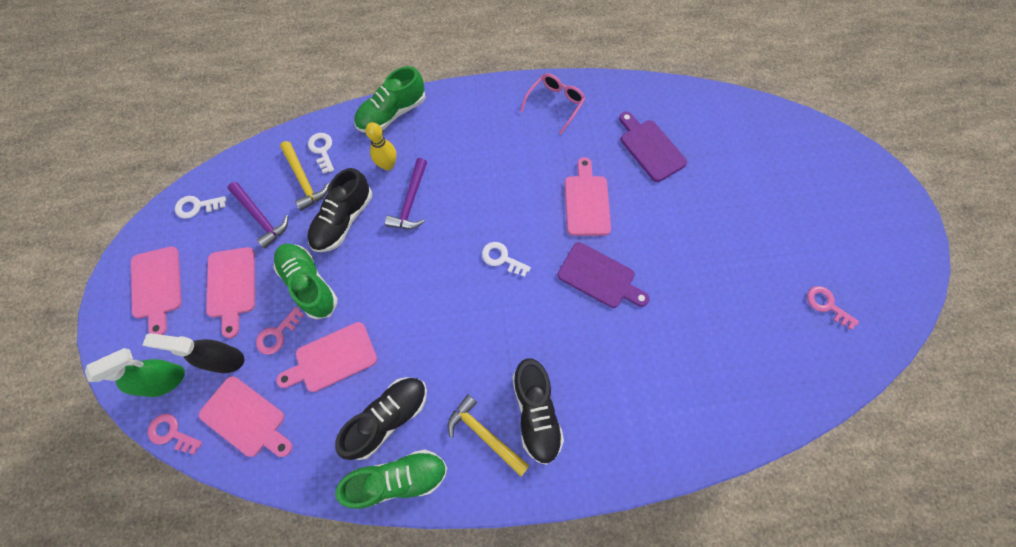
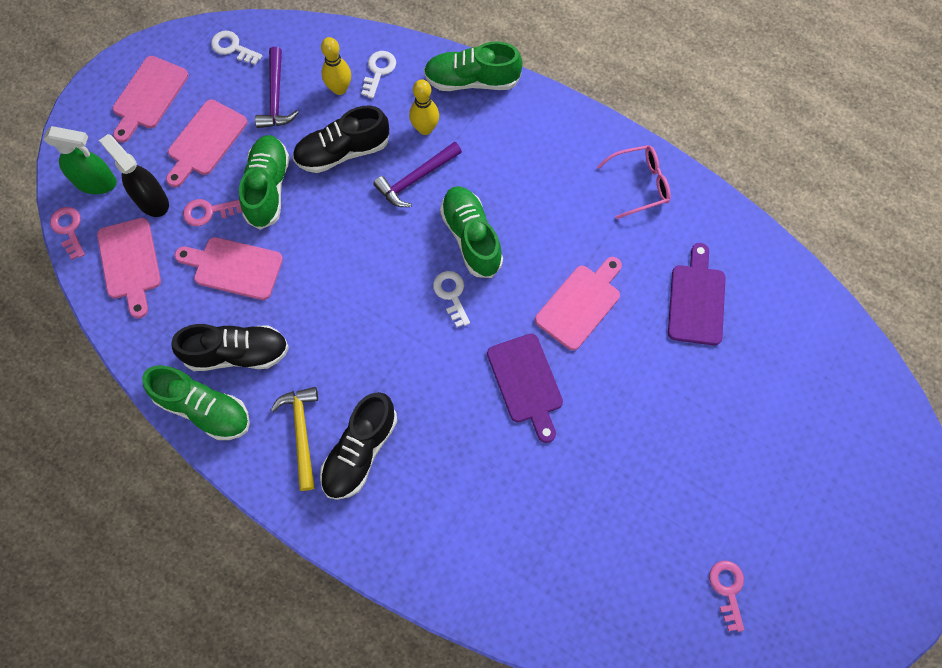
camera: 40 degrees right, 0 degrees up
(304, 180) = (339, 89): yellow hammer -> yellow bowling pin
(481, 212) = (471, 237): none -> green shoe

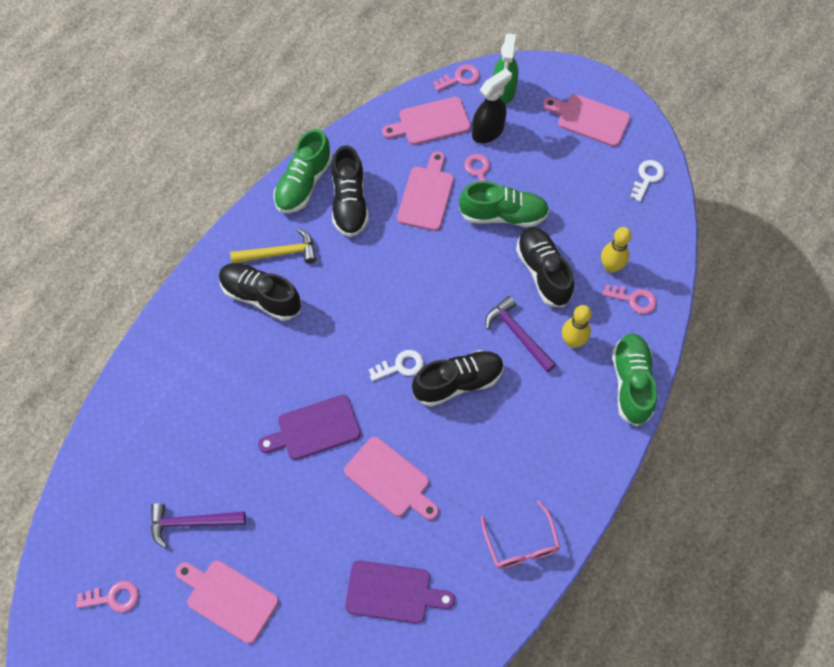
camera: 90 degrees right, 5 degrees down
(205, 141) = (547, 165): pink cutting board -> pink cutting board (229, 599)
(276, 97) = (597, 215): purple hammer -> purple hammer (192, 522)
(379, 71) = (633, 299): white key -> pink key
(471, 237) = (458, 382): green shoe -> black shoe

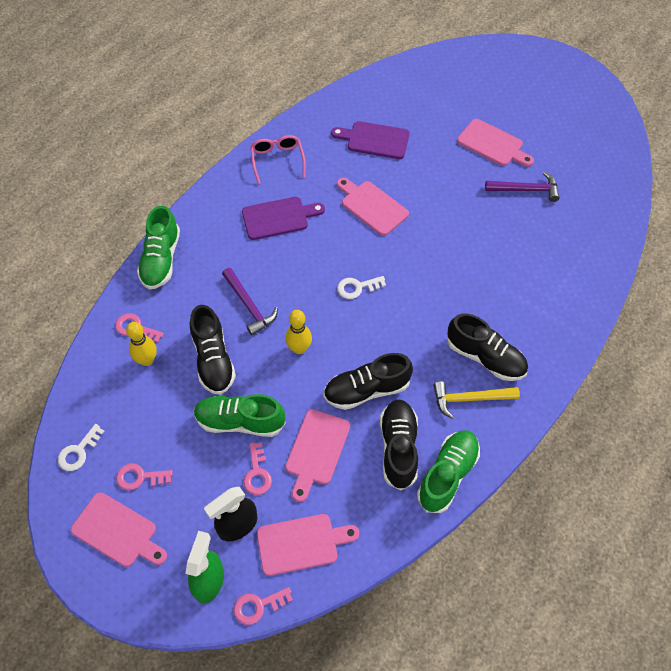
camera: 175 degrees left, 5 degrees down
(113, 597) = (576, 150): pink key -> pink key (140, 477)
(315, 429) = (432, 245): purple cutting board -> purple cutting board (278, 218)
(458, 382) = (309, 271): black shoe -> black shoe (366, 390)
(572, 341) = (202, 296): yellow bowling pin -> yellow bowling pin (299, 348)

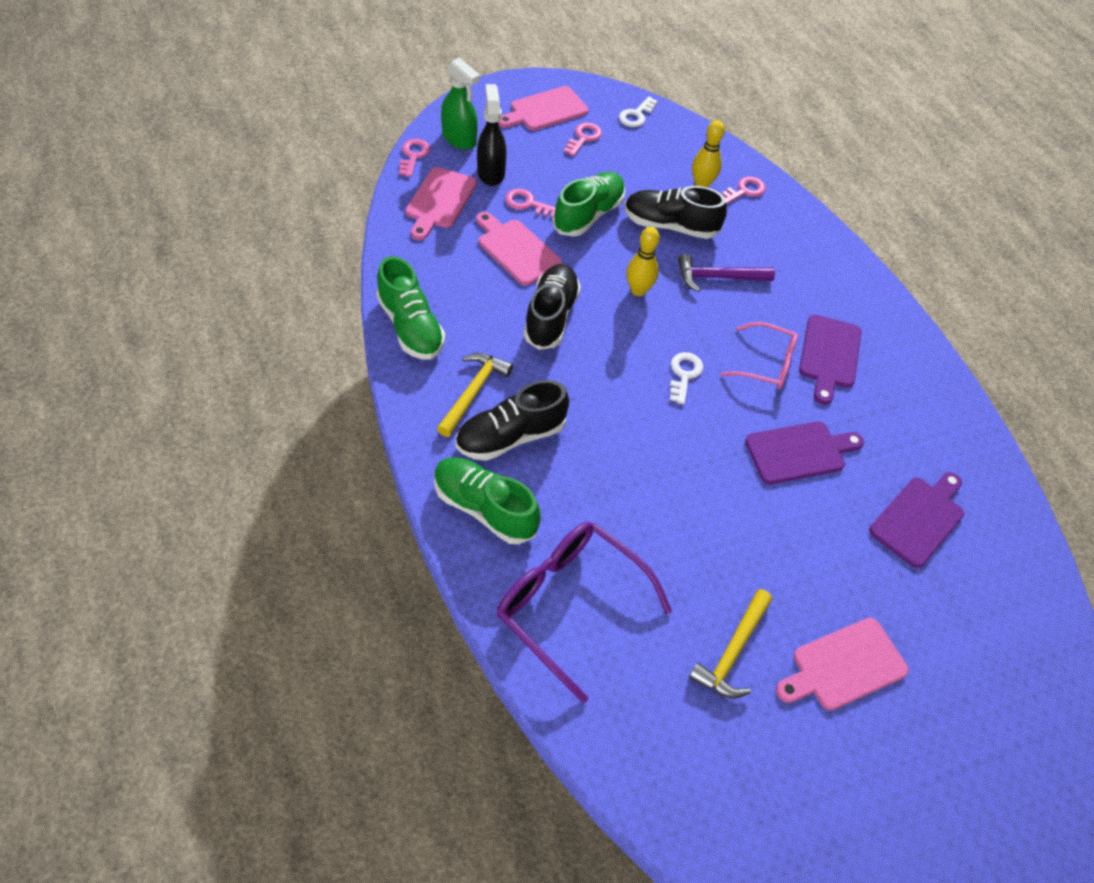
camera: 115 degrees right, 5 degrees down
(78, 451) = (636, 115): white key -> white key turned 120 degrees counterclockwise
(161, 259) = (822, 239): green shoe -> green shoe (484, 508)
(277, 160) = (926, 397): pink glasses -> pink glasses (766, 364)
(372, 206) = (799, 452): pink cutting board -> purple cutting board
(398, 448) = (469, 307): black shoe -> none
(526, 190) = (732, 651): purple hammer -> yellow hammer
(564, 270) = (569, 604): none -> purple glasses

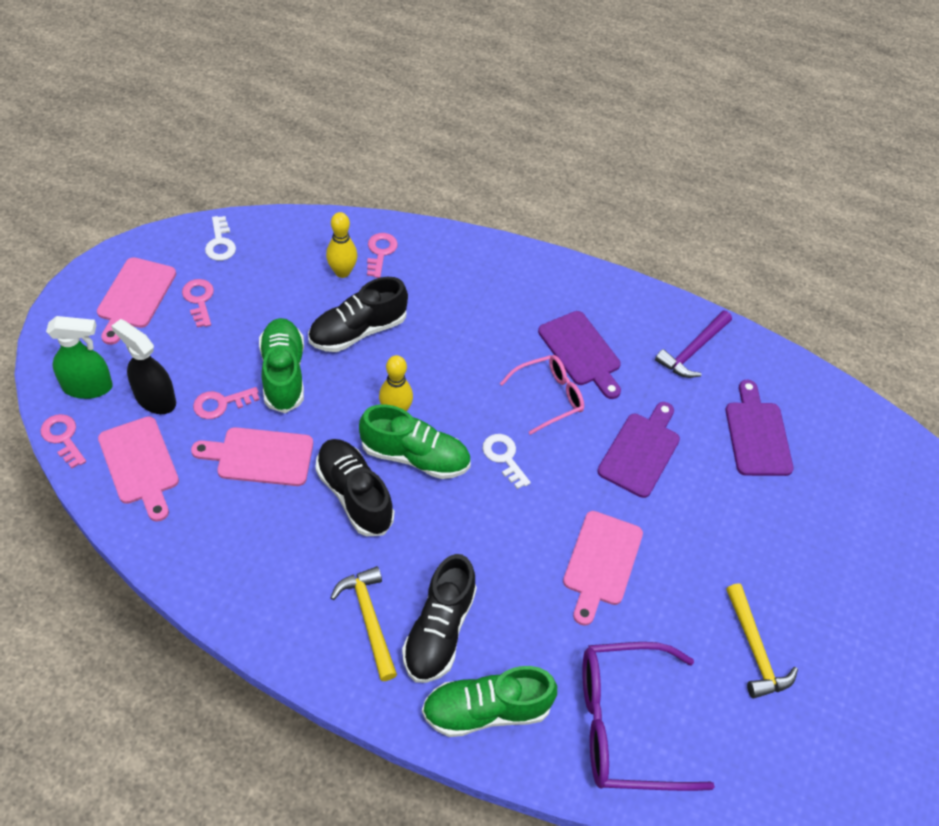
camera: 45 degrees left, 0 degrees up
(410, 327) = (252, 608): green shoe -> green shoe (415, 456)
(718, 277) = (441, 349): purple hammer -> purple hammer (693, 350)
(844, 666) = (822, 590): pink cutting board -> pink cutting board (601, 562)

